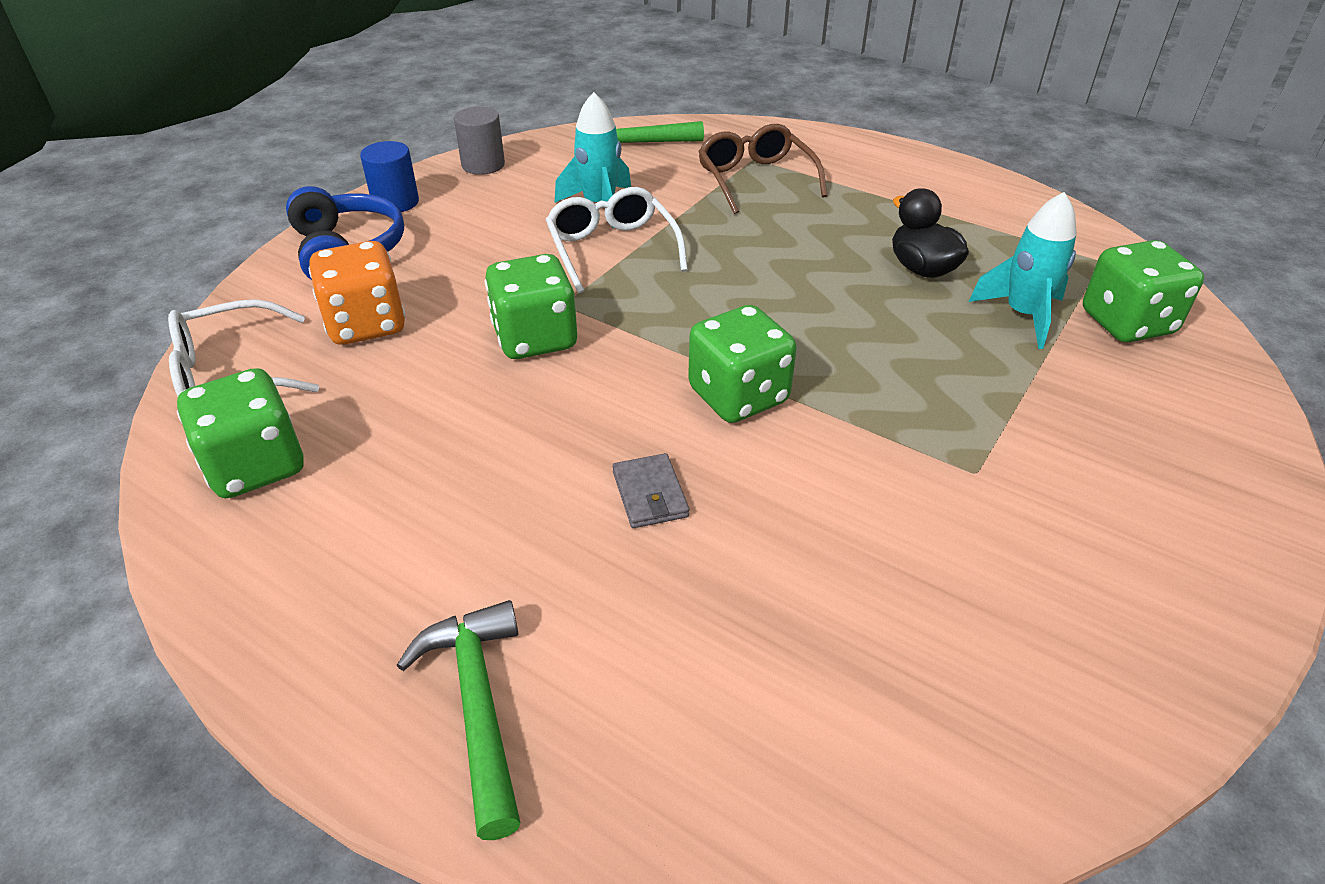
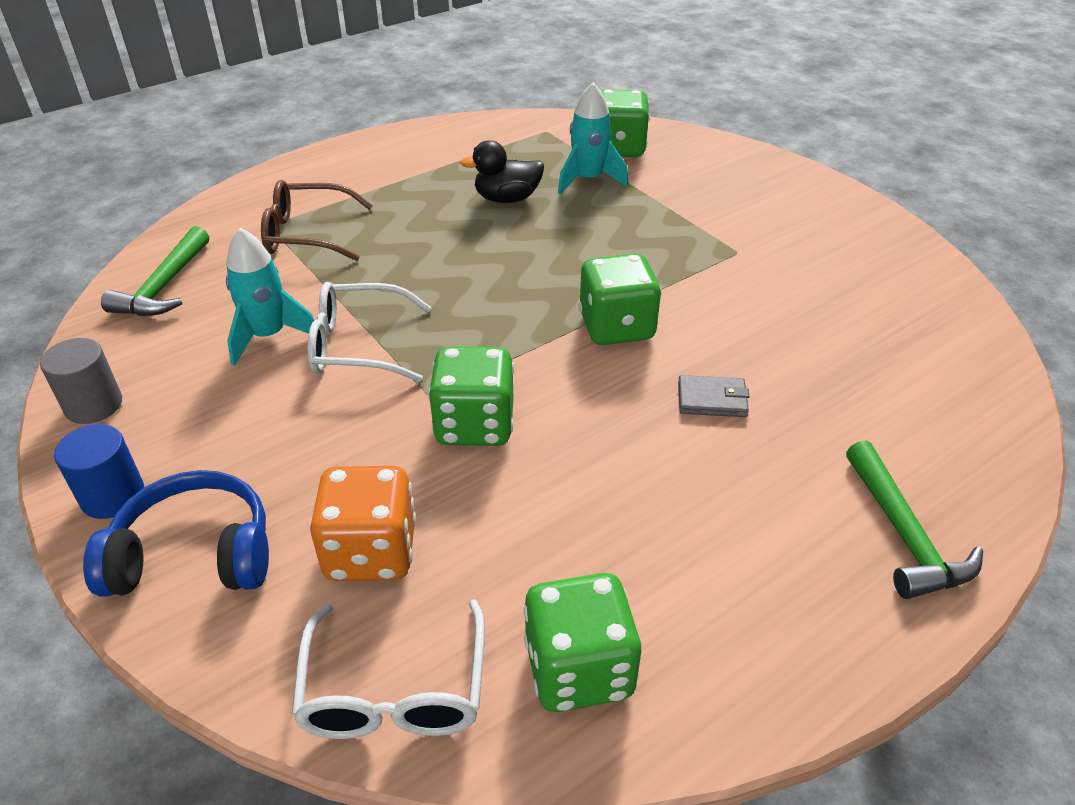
camera: 70 degrees left, 0 degrees up
(478, 706) = (904, 534): green hammer -> green hammer turned 105 degrees counterclockwise

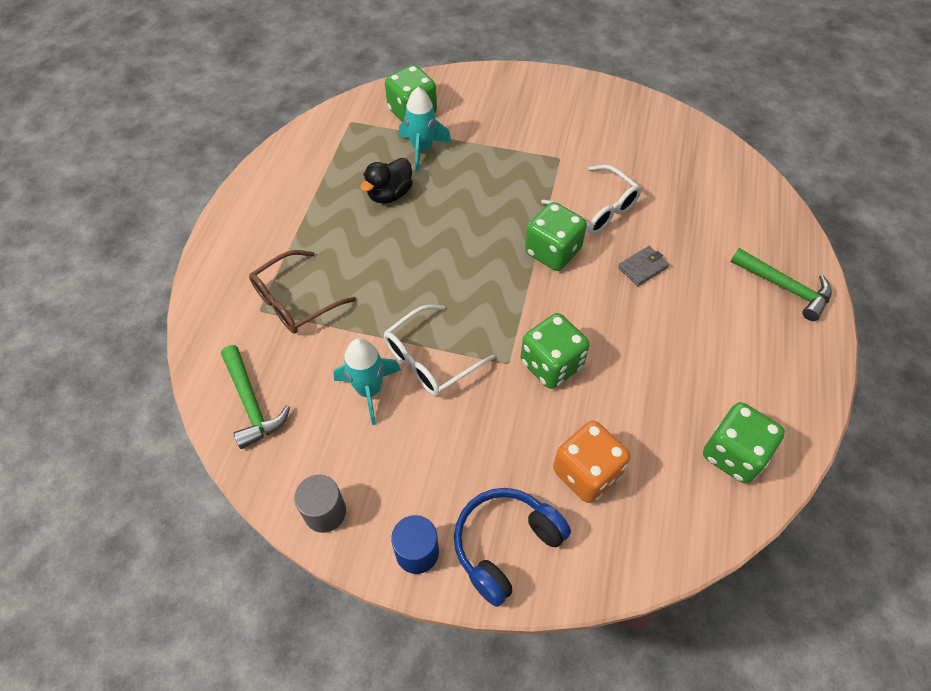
camera: 40 degrees left, 15 degrees up
(394, 690) = (676, 528): white glasses -> white glasses (597, 209)

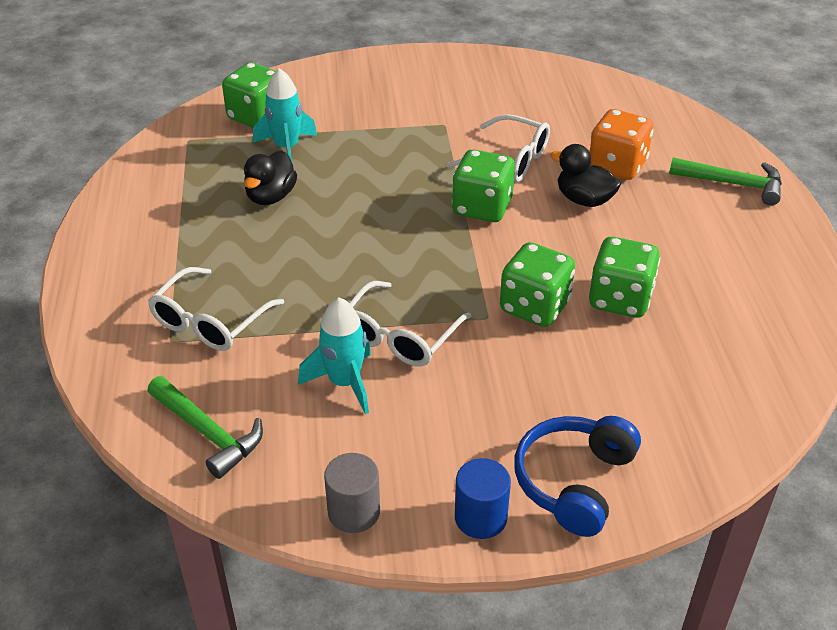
camera: 20 degrees left, 15 degrees down
(295, 301) = (210, 321): brown glasses -> white glasses
(586, 472) = (624, 392): orange dice -> orange dice (617, 166)
(643, 267) = (584, 200): grey wallet -> black duck
(733, 454) = (761, 335): green dice -> green dice (620, 299)

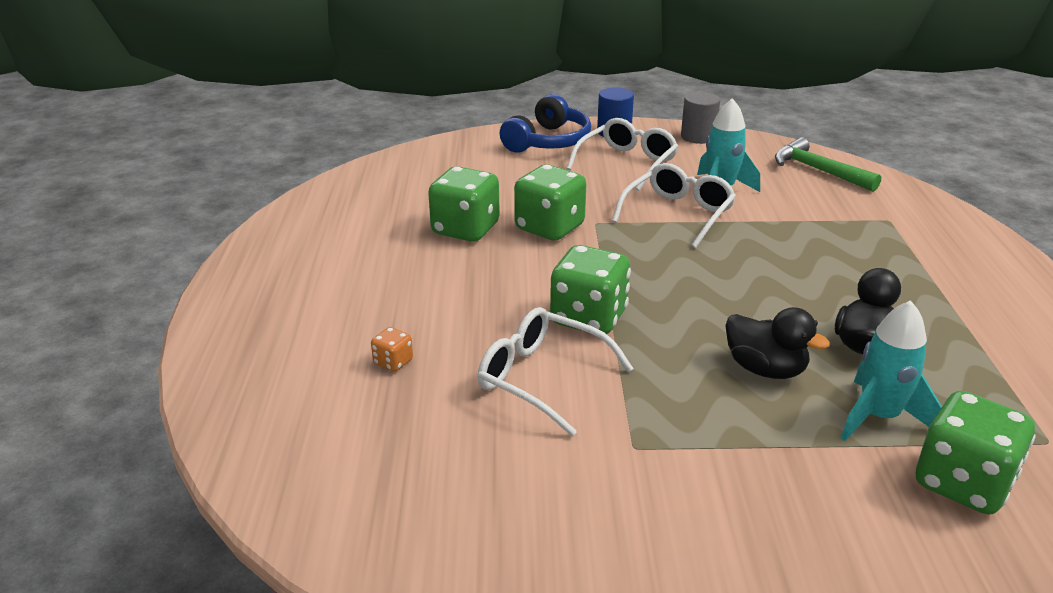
camera: 175 degrees left, 10 degrees down
(210, 321) = (860, 231): white glasses -> white glasses (627, 163)
(584, 200) = (459, 320): black duck -> black duck (765, 369)
(617, 166) = (393, 362): orange dice -> orange dice, size x0.45
(732, 184) = (258, 330): green hammer -> none

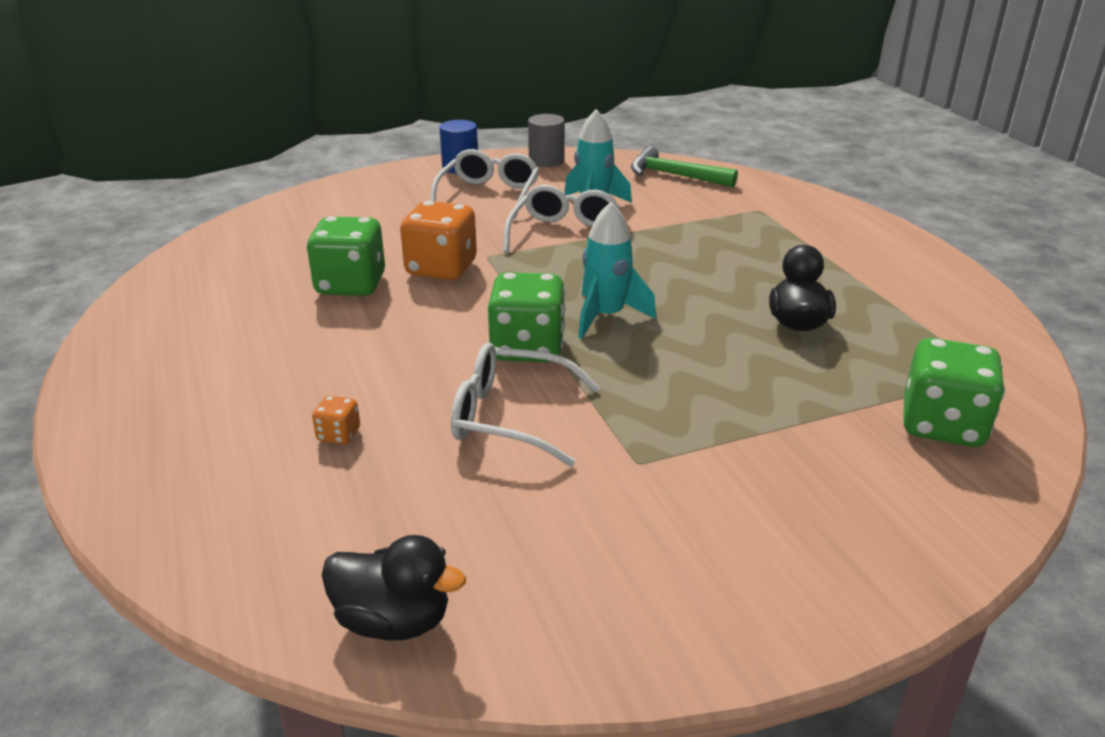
camera: 20 degrees left, 0 degrees up
(548, 141) = (396, 185): blue headphones -> none
(549, 228) = (441, 268): green dice -> orange dice
(765, 369) = (722, 363): black duck -> black duck (393, 621)
(878, 417) = (843, 384): turquoise rocket -> turquoise rocket (606, 316)

